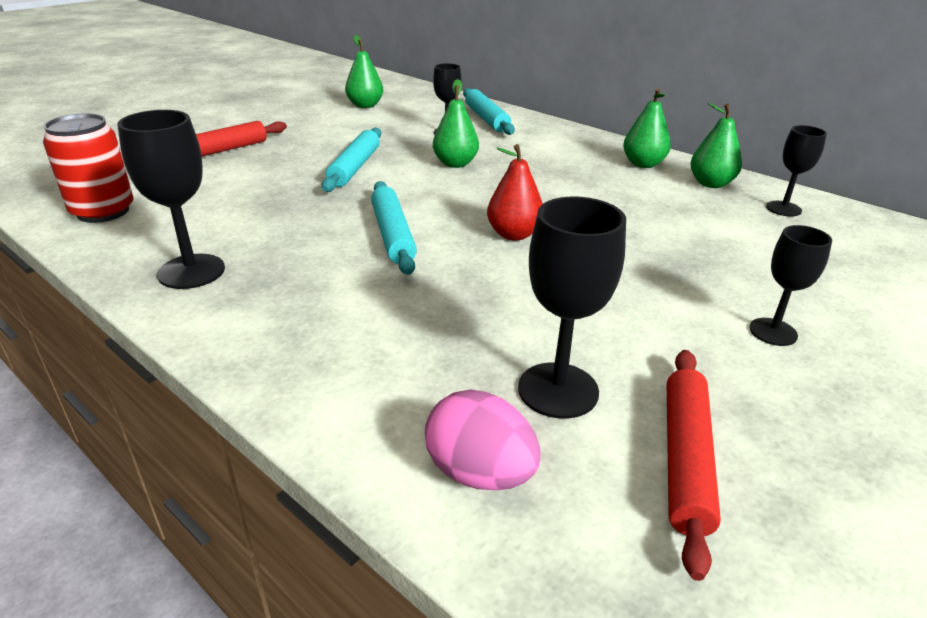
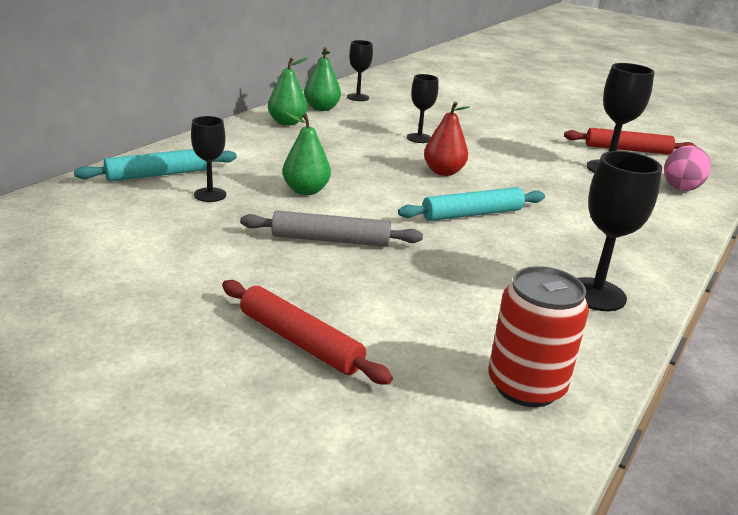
camera: 100 degrees left, 5 degrees down
(355, 167) = (330, 240): turquoise rolling pin -> grey rolling pin
(365, 105) = (88, 249): green pear -> none
(773, 332) = (513, 122): black goblet -> black goblet (419, 138)

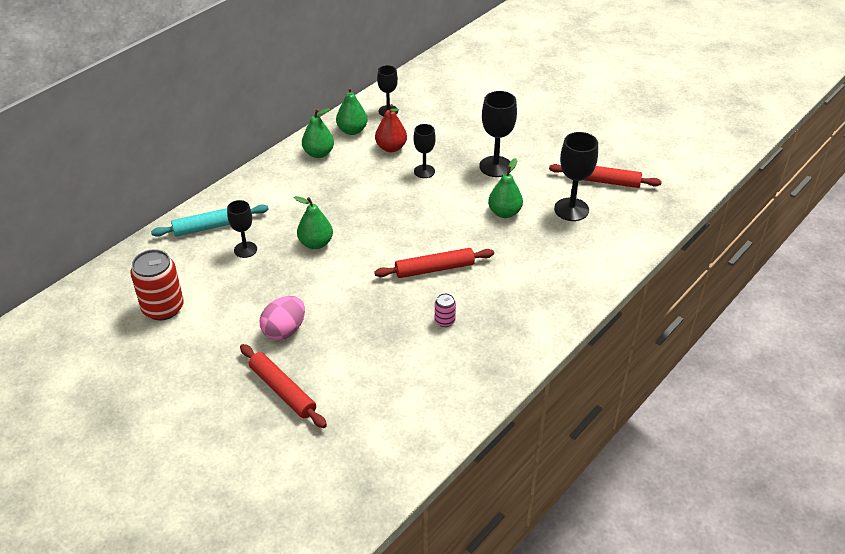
camera: 10 degrees right, 15 degrees up
(330, 240) = (322, 298): grey rolling pin -> none
(443, 172) = (429, 217): red pear -> red pear (391, 148)
(472, 214) = (434, 269): turquoise rolling pin -> red rolling pin
(512, 262) = (444, 321): none -> pink can
(526, 386) = (410, 429): red can -> red can (163, 308)
(532, 170) = (504, 213): none -> green pear
(595, 294) = (491, 353): black goblet -> black goblet (495, 166)
(681, 187) = (624, 232): pink egg -> pink egg (284, 330)

